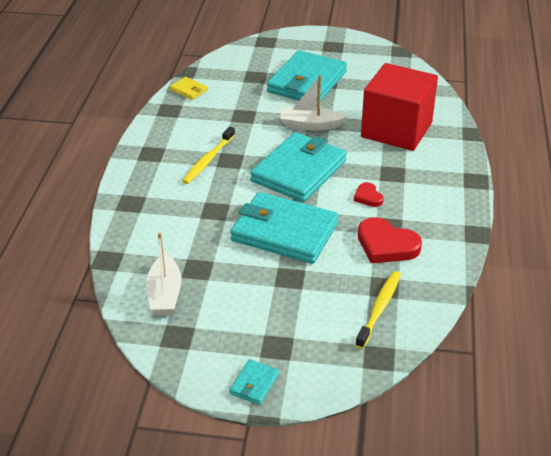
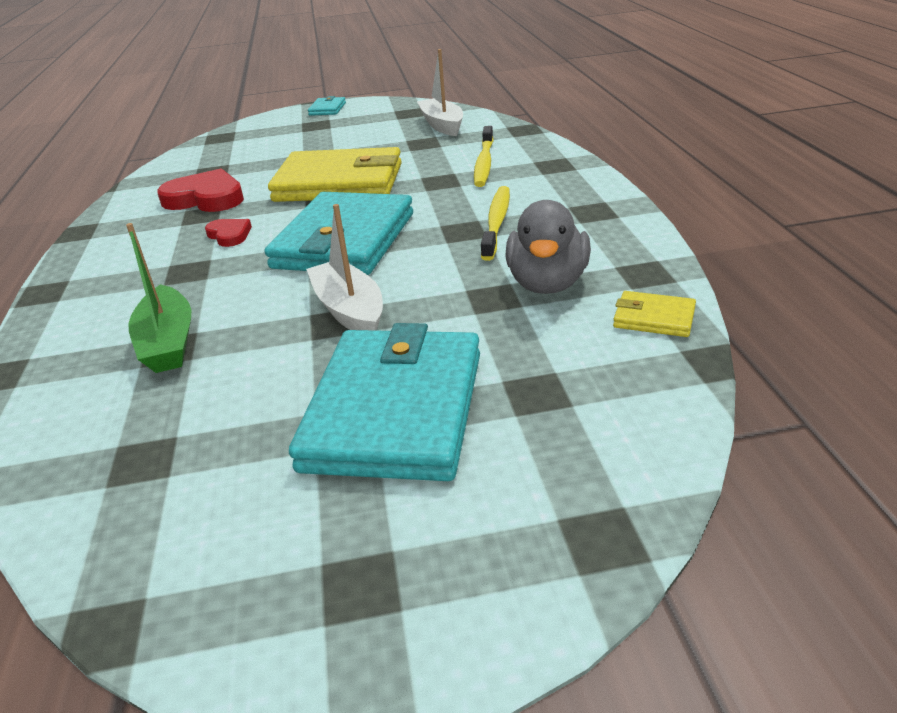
camera: 165 degrees right, 5 degrees down
(215, 115) = (547, 283): none -> grey duck
(284, 232) = (339, 182): turquoise wallet -> yellow wallet
(310, 125) = (349, 310): white boat -> white boat turned 105 degrees counterclockwise
(379, 308) = (217, 158): yellow toothbrush -> yellow toothbrush (484, 163)
(396, 130) = (168, 342): red cube -> green boat

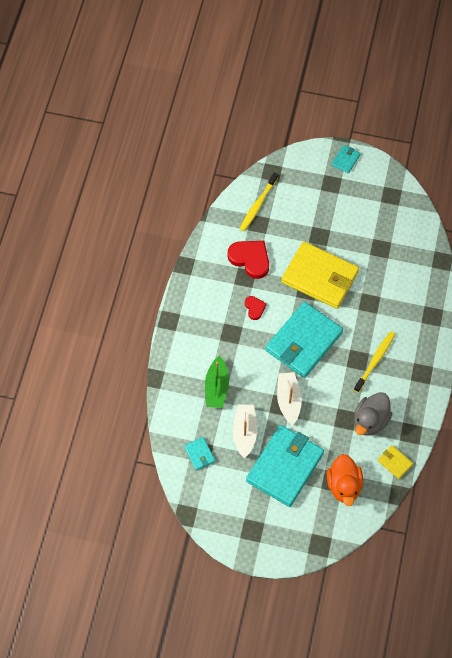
camera: 20 degrees right, 30 degrees up
(137, 465) = (199, 454): none -> turquoise wallet
(442, 125) = (401, 228): white boat -> white boat (244, 432)
(484, 163) = (399, 294): yellow toothbrush -> yellow toothbrush (257, 205)
(570, 390) = (344, 485): none -> orange duck

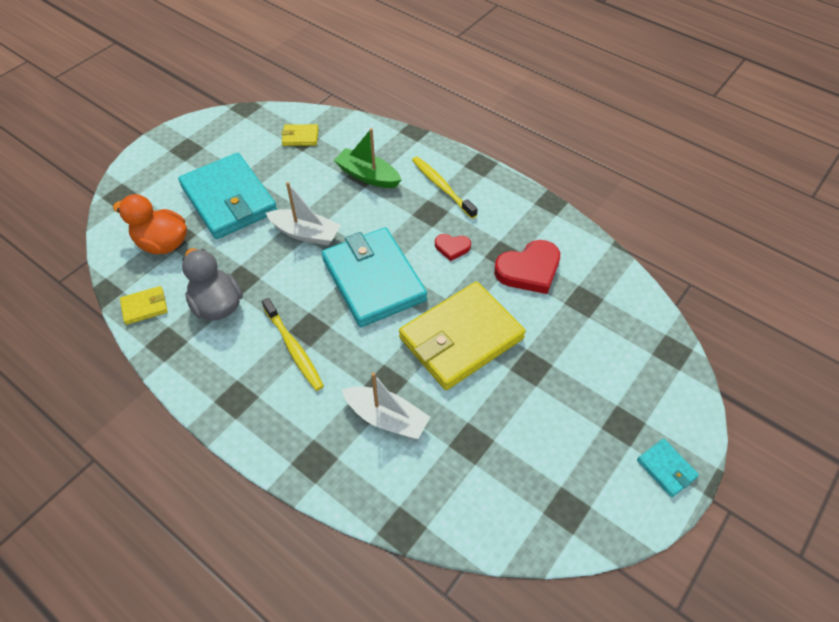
camera: 115 degrees right, 10 degrees down
(199, 454) = (300, 137): turquoise wallet -> yellow wallet
(244, 432) = (296, 180): white boat -> white boat (386, 418)
(257, 205) = (616, 311): yellow toothbrush -> yellow toothbrush (441, 186)

